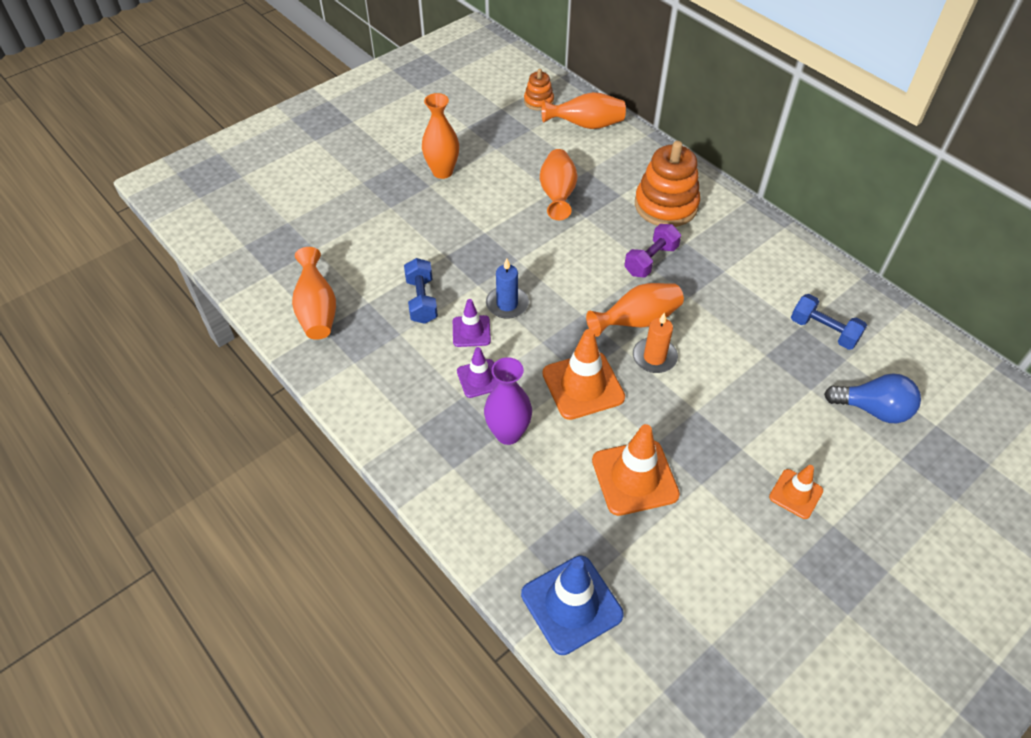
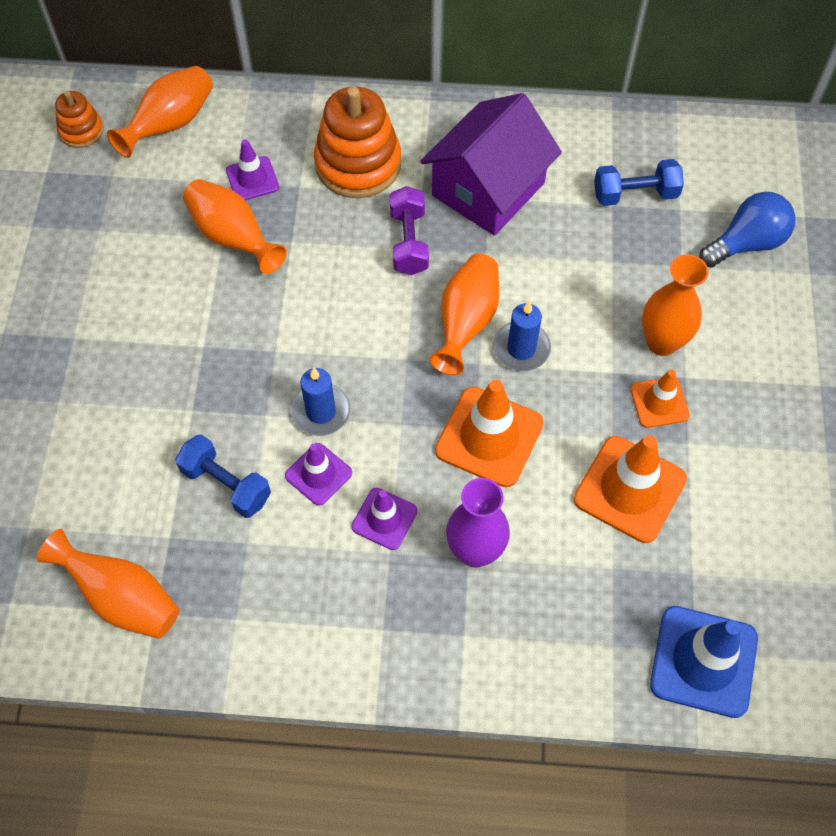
camera: 45 degrees left, 10 degrees up
(442, 172) = (69, 308): orange vase -> orange vase (662, 342)
(599, 175) = (252, 179): none -> purple traffic cone
(654, 357) = (521, 348): orange candle -> blue candle
(729, 266) = (488, 189): none -> purple house
(795, 494) = (767, 382): orange traffic cone -> orange traffic cone (659, 402)

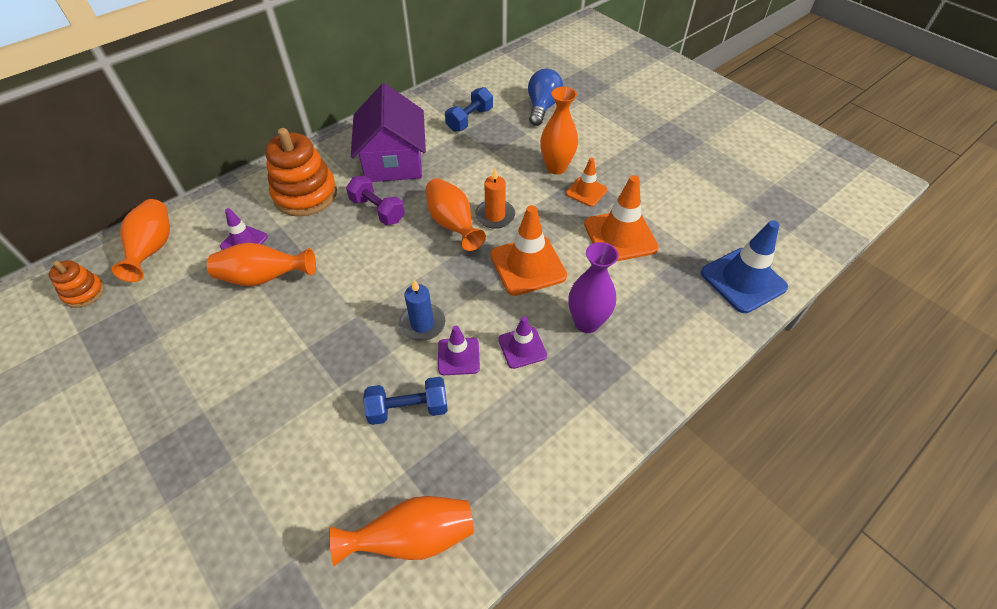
camera: 45 degrees left, 10 degrees down
(521, 348) = (495, 216): blue candle -> orange candle

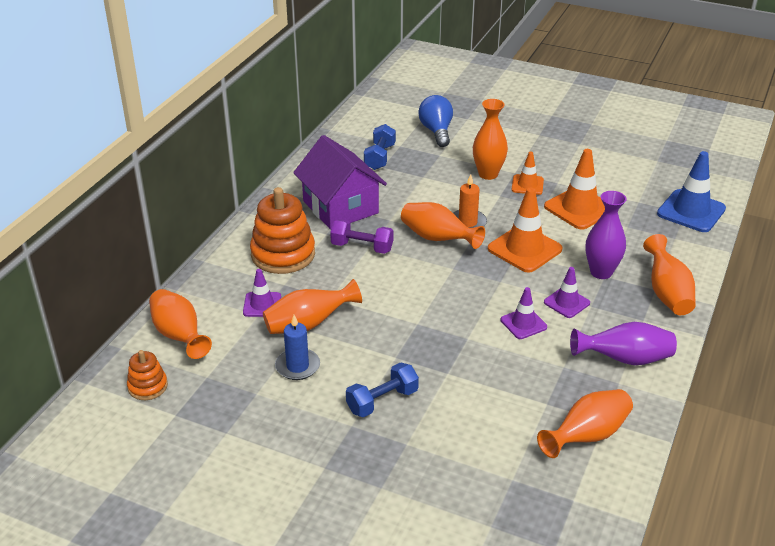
camera: 25 degrees left, 15 degrees down
(408, 408) = (515, 367): blue dumbbell -> blue dumbbell (382, 401)
(422, 324) = (476, 313): blue candle -> blue candle (297, 366)
(531, 448) = (625, 359): none -> purple vase
(641, 378) = (667, 293): none -> orange vase

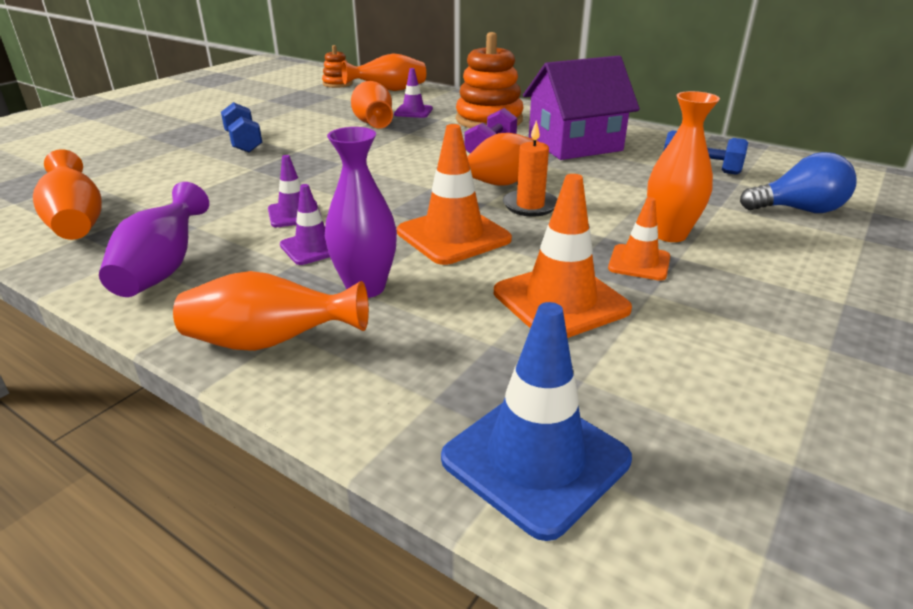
camera: 100 degrees right, 5 degrees down
(297, 366) = (319, 119): blue candle -> none

